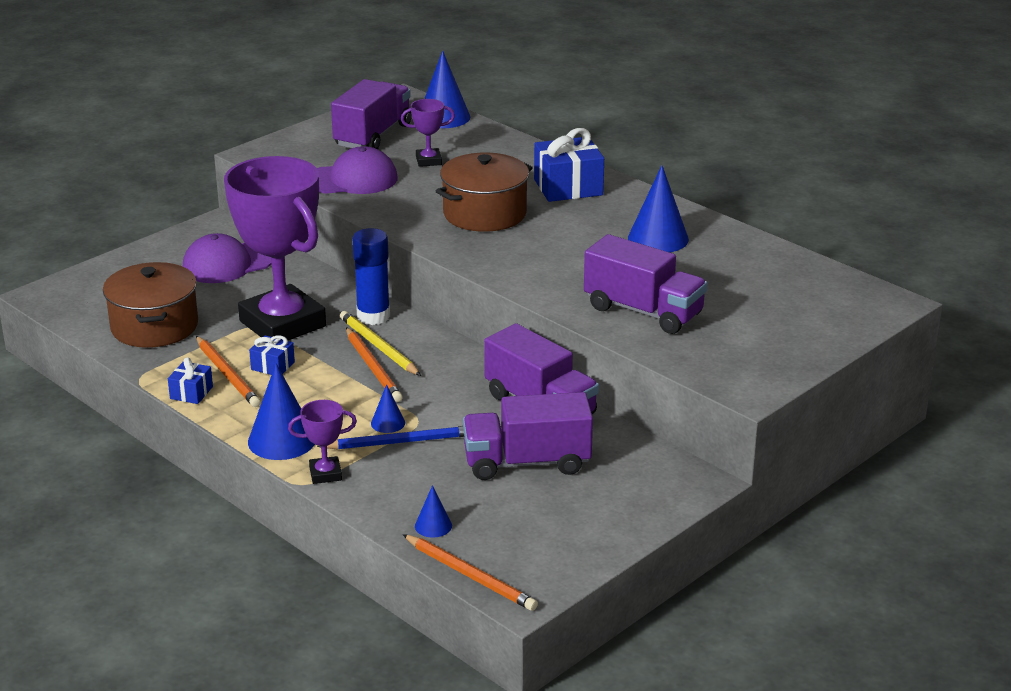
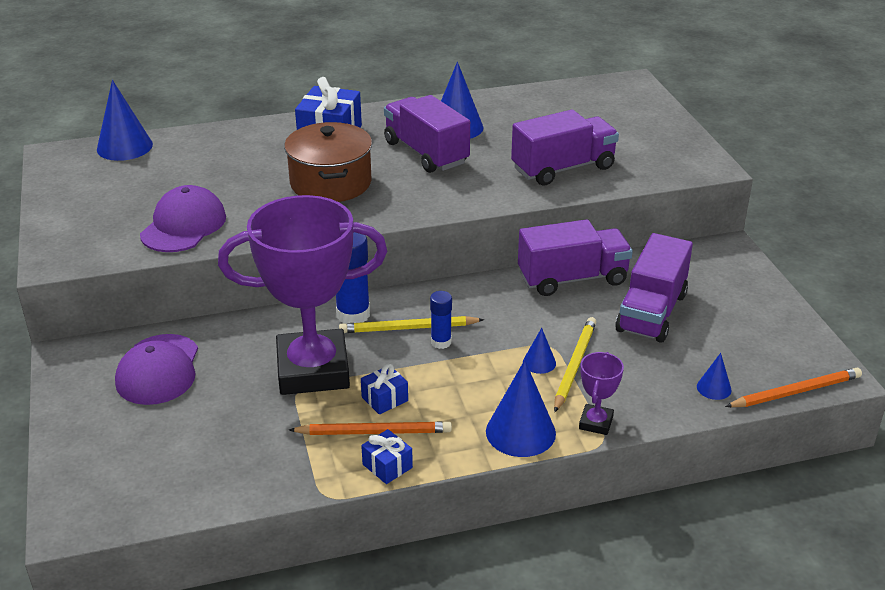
camera: 60 degrees left, 5 degrees up
(154, 326) = (232, 455): brown pot -> none
(373, 135) = (109, 190): purple truck -> purple truck (426, 153)
(373, 367) = (441, 342): orange pencil -> blue glue stick
(400, 442) = (574, 365): blue pencil -> yellow pencil
(428, 161) = (199, 178): purple trophy -> none

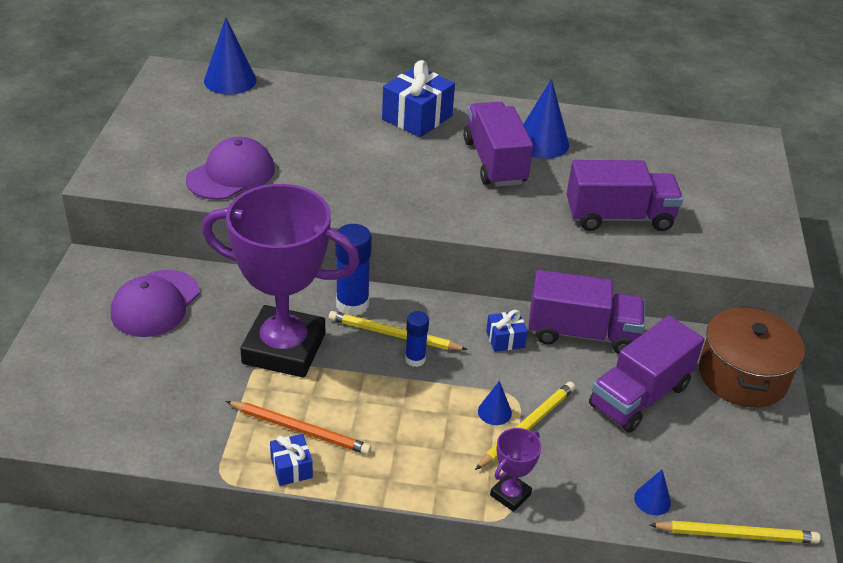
camera: 20 degrees right, 5 degrees up
(331, 183) = (386, 168): brown pot -> brown pot (742, 376)
(384, 399) = (329, 399): blue gift -> blue gift (505, 339)
(520, 432) = (432, 478): blue cone -> none
(795, 392) = (736, 534): orange pencil -> yellow pencil

